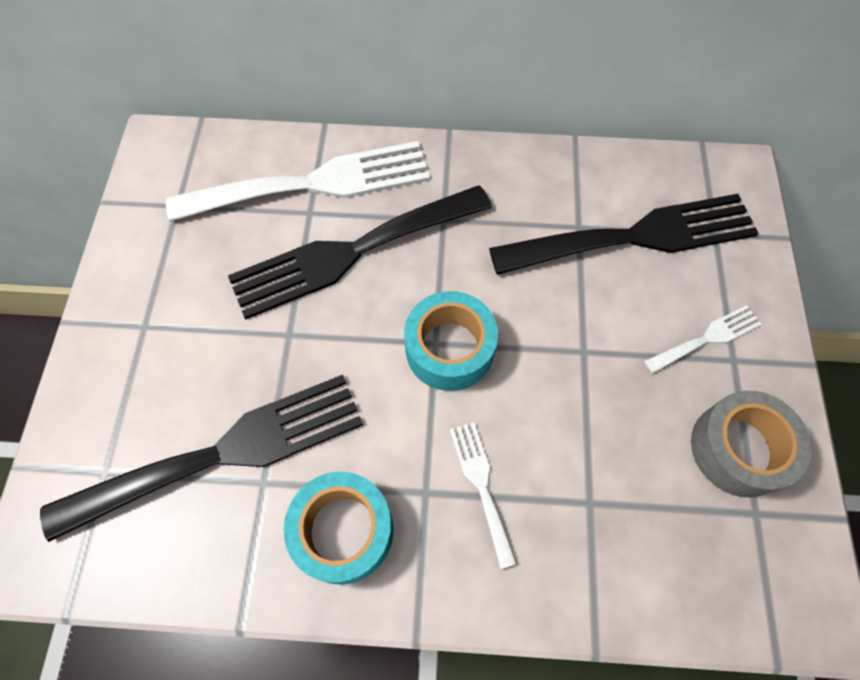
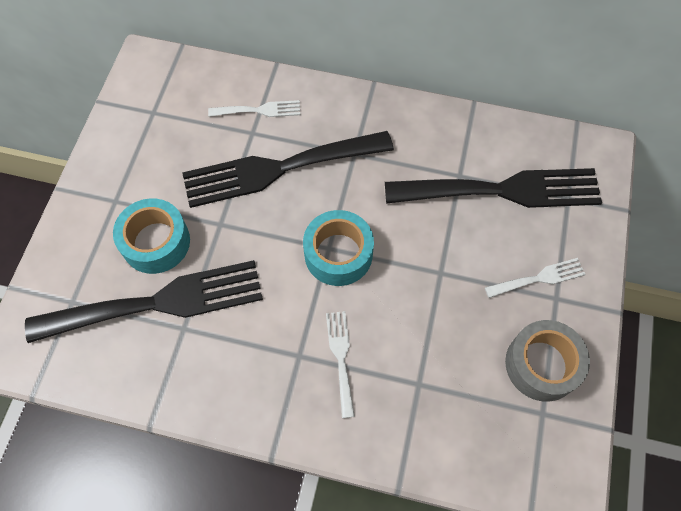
camera: 10 degrees right, 0 degrees up
(314, 183) = (259, 110): white fork -> white fork, size x0.45
(343, 530) = (234, 372): turquoise tape -> turquoise tape (156, 242)

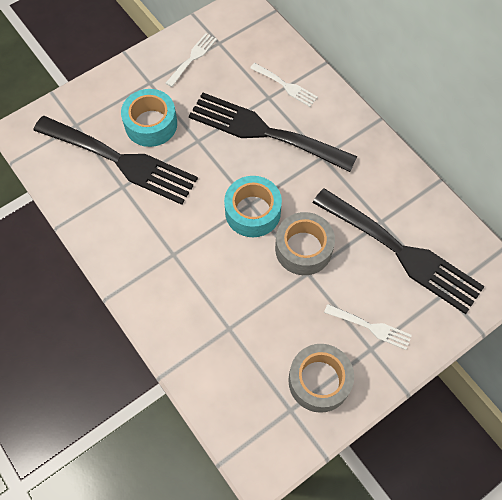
camera: 40 degrees right, 0 degrees up
(341, 357) = (196, 274): white fork -> white fork (193, 58)
(416, 253) = (303, 248): none -> grey tape

